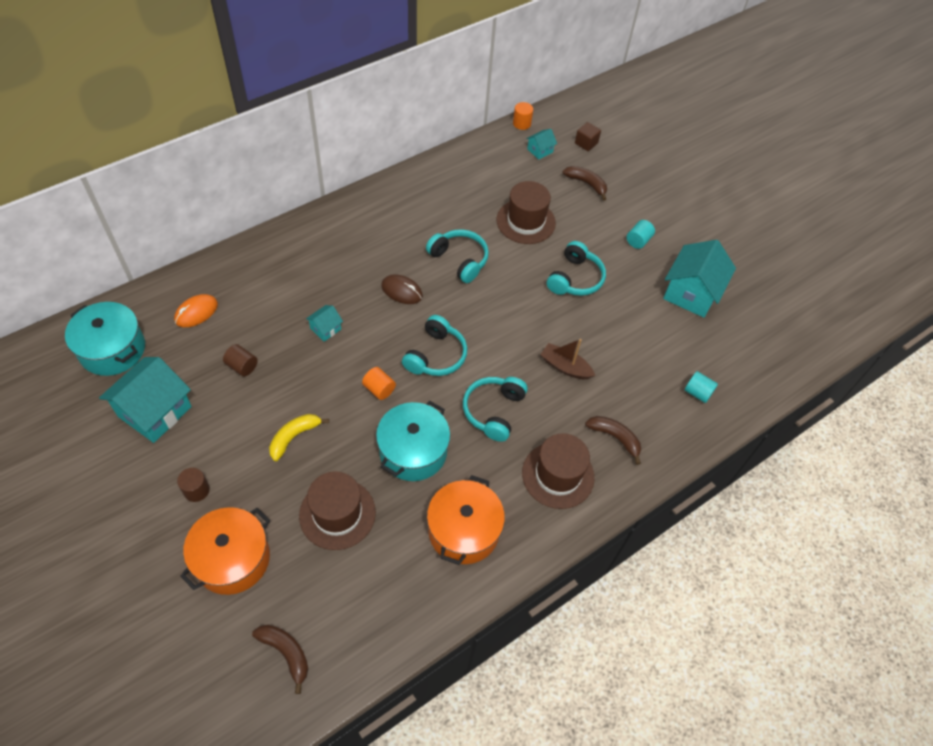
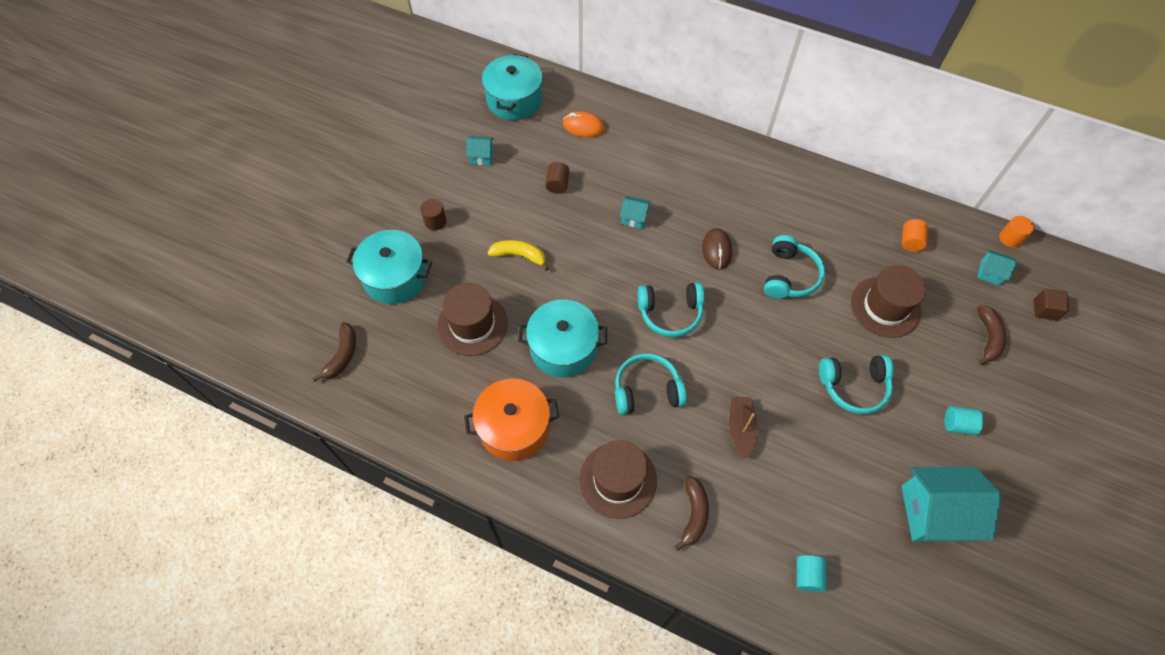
camera: 65 degrees right, 5 degrees up
(155, 411) = (481, 156): turquoise house -> turquoise house, size x0.47
(232, 559) = (395, 277): orange pot -> turquoise pot
(379, 389) = (605, 289): orange cylinder -> orange cylinder (910, 241)

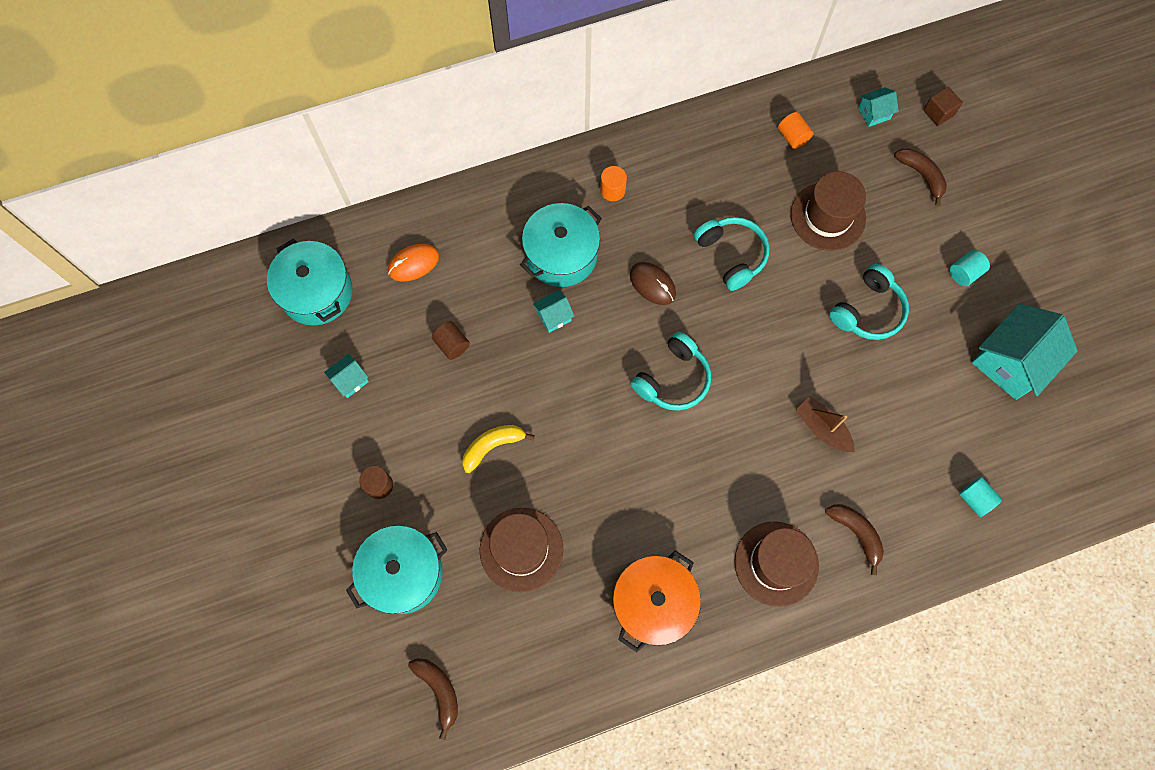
camera: 45 degrees left, 10 degrees up
(563, 347) = (619, 495): turquoise pot -> turquoise pot (561, 255)
(647, 390) = (722, 466): turquoise headphones -> none
(1010, 238) = (861, 67): orange cylinder -> orange cylinder (612, 190)

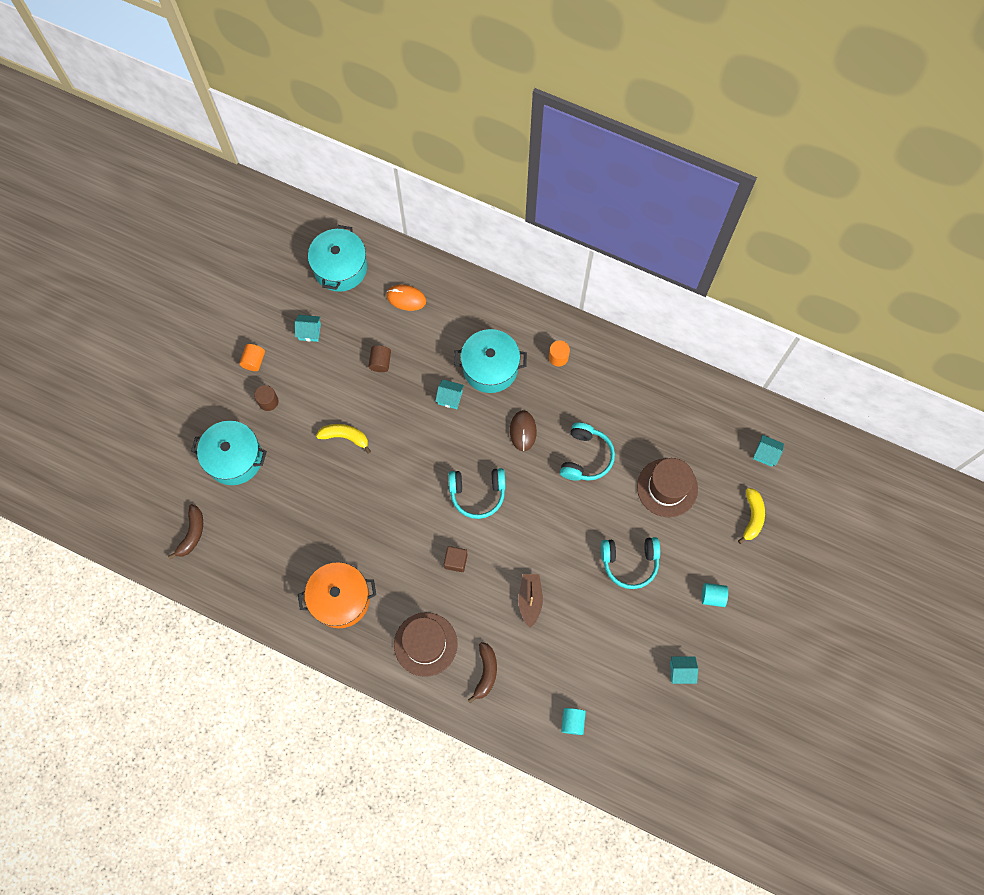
camera: 45 degrees right, 0 degrees up
(521, 549) = (304, 504): brown hat -> none
(792, 137) = (698, 422): orange cylinder -> orange cylinder (254, 361)
(921, 175) = (752, 517): brown banana -> yellow banana
(938, 113) = (807, 490): brown cube -> brown cube (456, 561)
(1010, 362) = (681, 671): turquoise house -> turquoise house, size x0.47

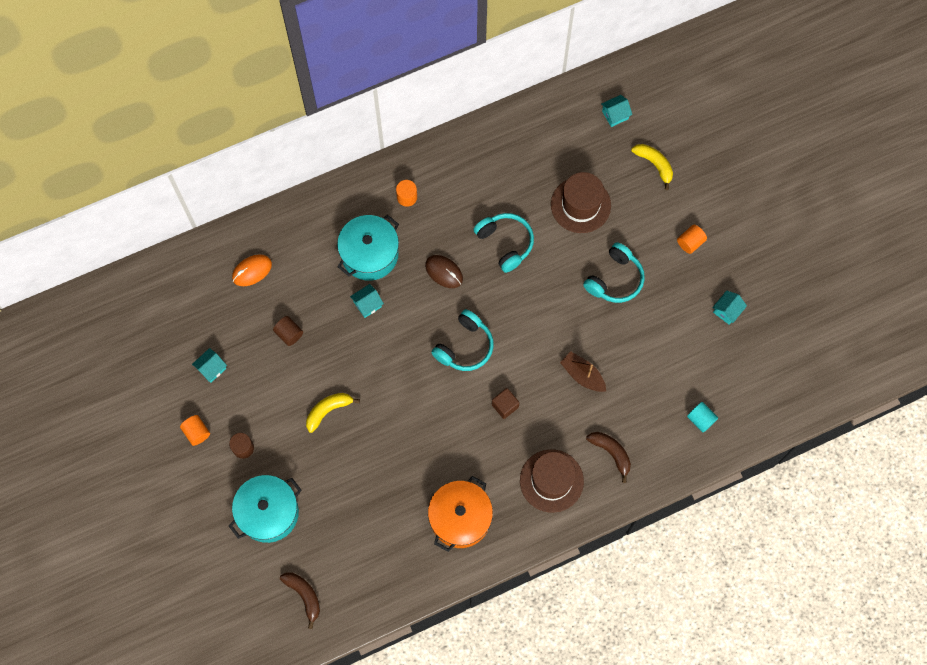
camera: 50 degrees left, 0 degrees up
(340, 268) = (177, 301): turquoise pot -> none
(712, 596) = (690, 242): turquoise cylinder -> orange cylinder

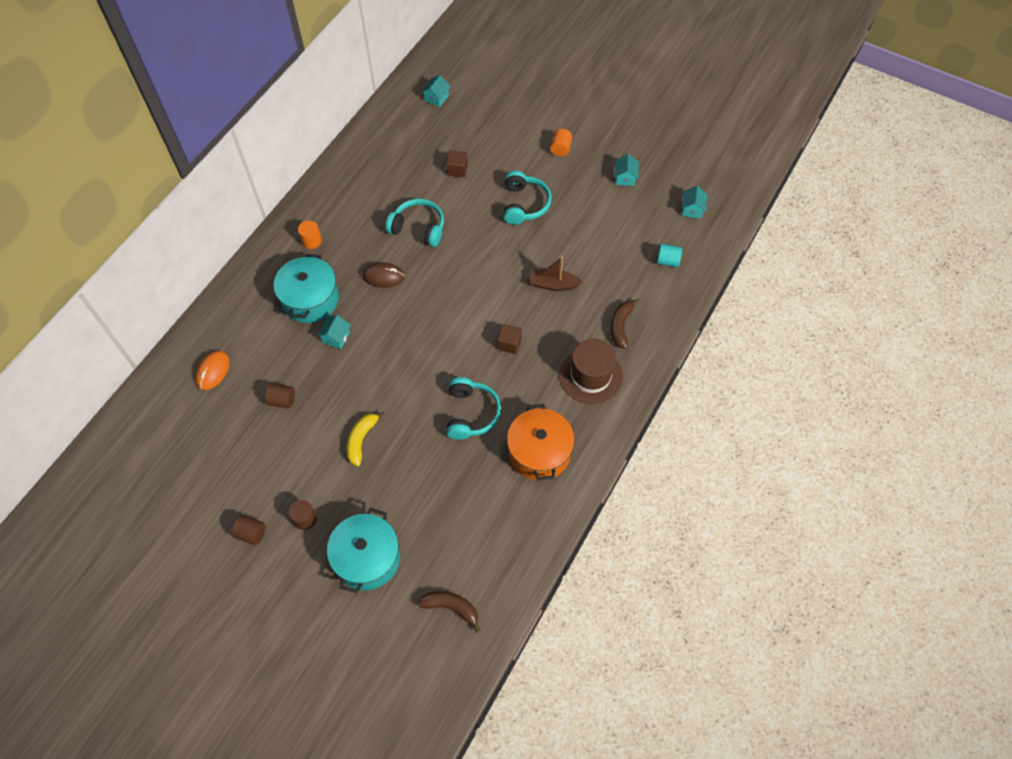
camera: 35 degrees left, 10 degrees down
(197, 432) = (251, 533): orange cylinder -> brown cylinder
(211, 368) = (229, 471): turquoise house -> turquoise house (692, 209)
(465, 346) = (442, 320): turquoise headphones -> turquoise headphones (471, 413)
(580, 205) = (457, 169): brown hat -> brown cube
(611, 453) = (621, 326): brown banana -> brown banana turned 90 degrees counterclockwise
(654, 165) = (492, 113): yellow banana -> none

